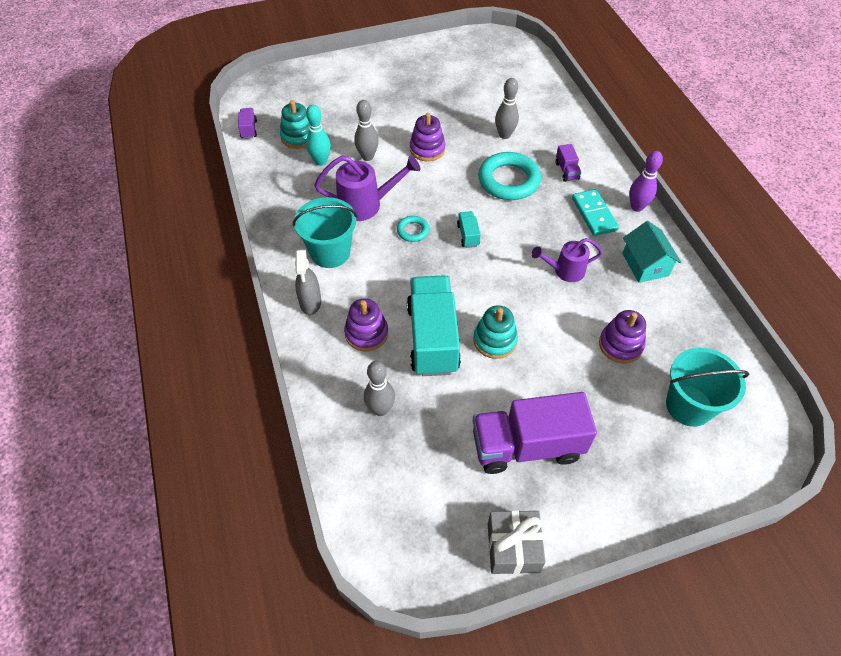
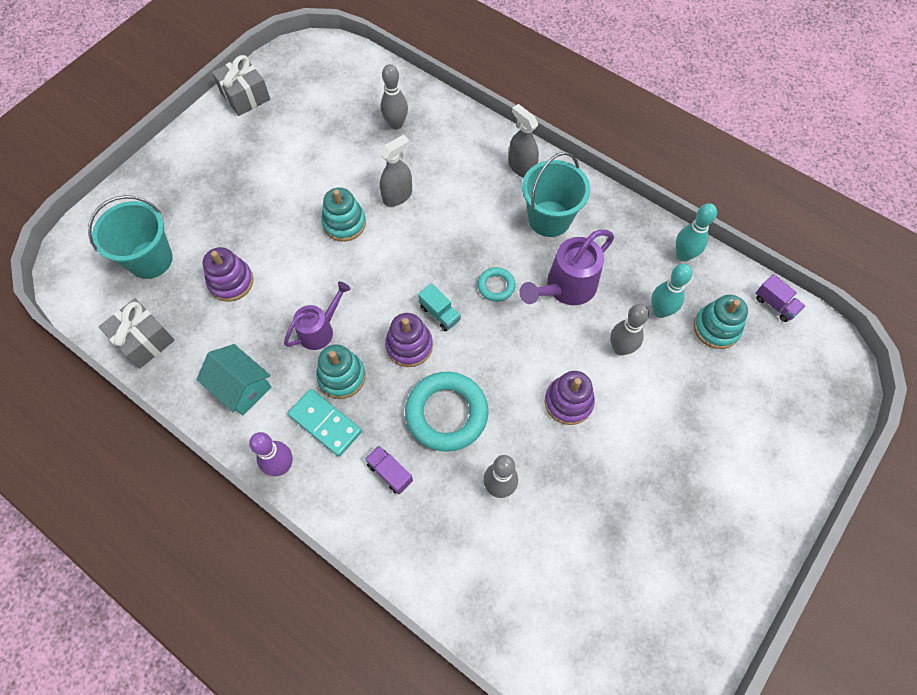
camera: 145 degrees right, 10 degrees up
(267, 181) = (683, 255): none -> turquoise bowling pin
(366, 333) = (454, 169): purple stacking toy -> purple stacking toy (409, 346)
(432, 338) = (397, 196): turquoise truck -> grey spray bottle
(527, 446) = (270, 159): purple truck -> none
(566, 234) = (341, 376): none -> turquoise stacking toy
(714, 337) = (144, 340): none -> grey gift

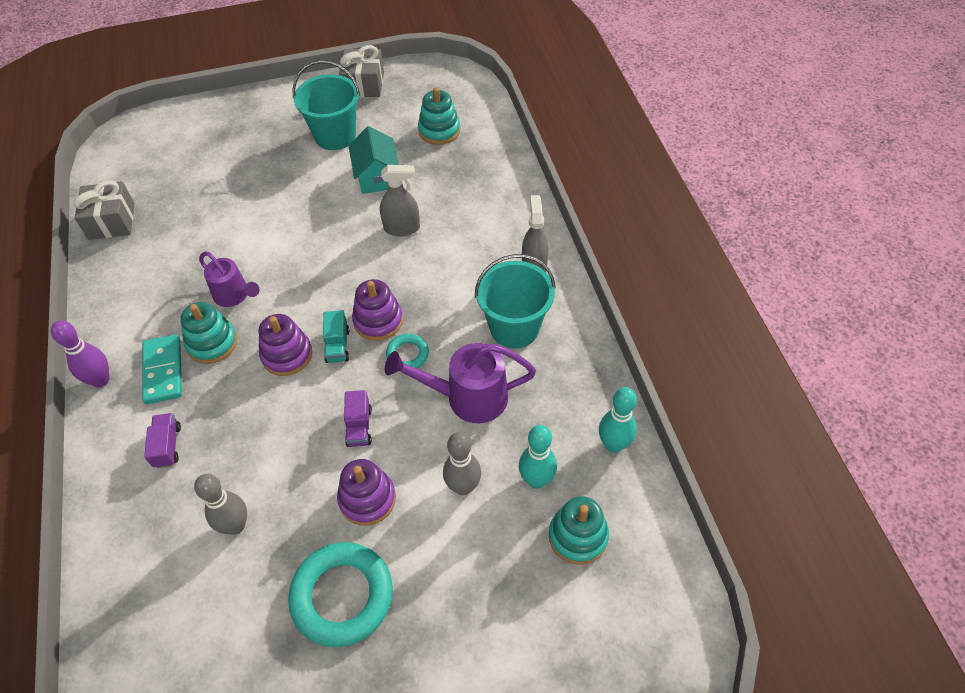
camera: 40 degrees right, 10 degrees down
(150, 259) = (175, 166): turquoise bucket -> turquoise bucket (335, 136)
(231, 282) = (211, 217): purple stacking toy -> purple stacking toy (378, 320)
(241, 387) = (136, 300): turquoise house -> turquoise house (377, 176)
(320, 330) = (234, 295): purple watering can -> purple watering can turned 45 degrees clockwise
(344, 223) = (337, 224): turquoise stacking toy -> turquoise stacking toy (439, 130)
(396, 124) = (460, 170): grey bowling pin -> none
(446, 413) = (258, 431): turquoise ring -> turquoise ring (342, 596)
(775, 304) = (666, 558): purple truck -> purple truck (359, 427)

